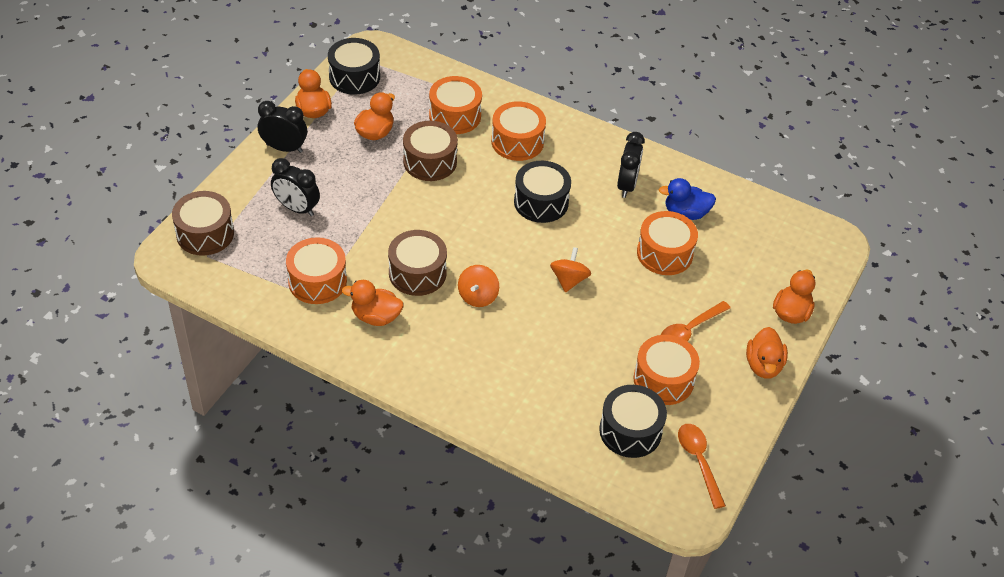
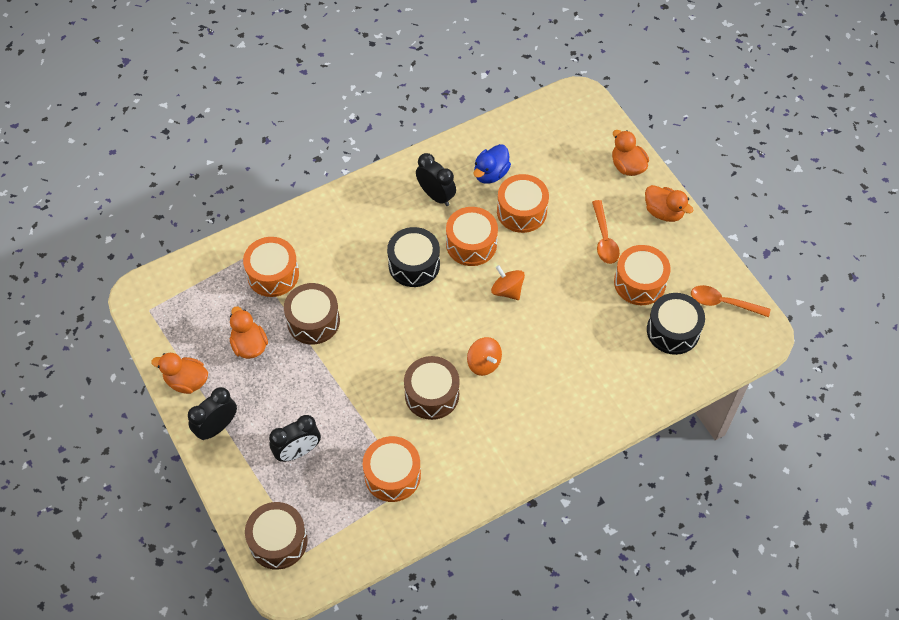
camera: 55 degrees left, 10 degrees up
(354, 77) = (167, 327): black drum -> none
(376, 317) = (459, 449): orange duck -> none
(517, 142) = (336, 245): orange drum -> orange drum (471, 244)

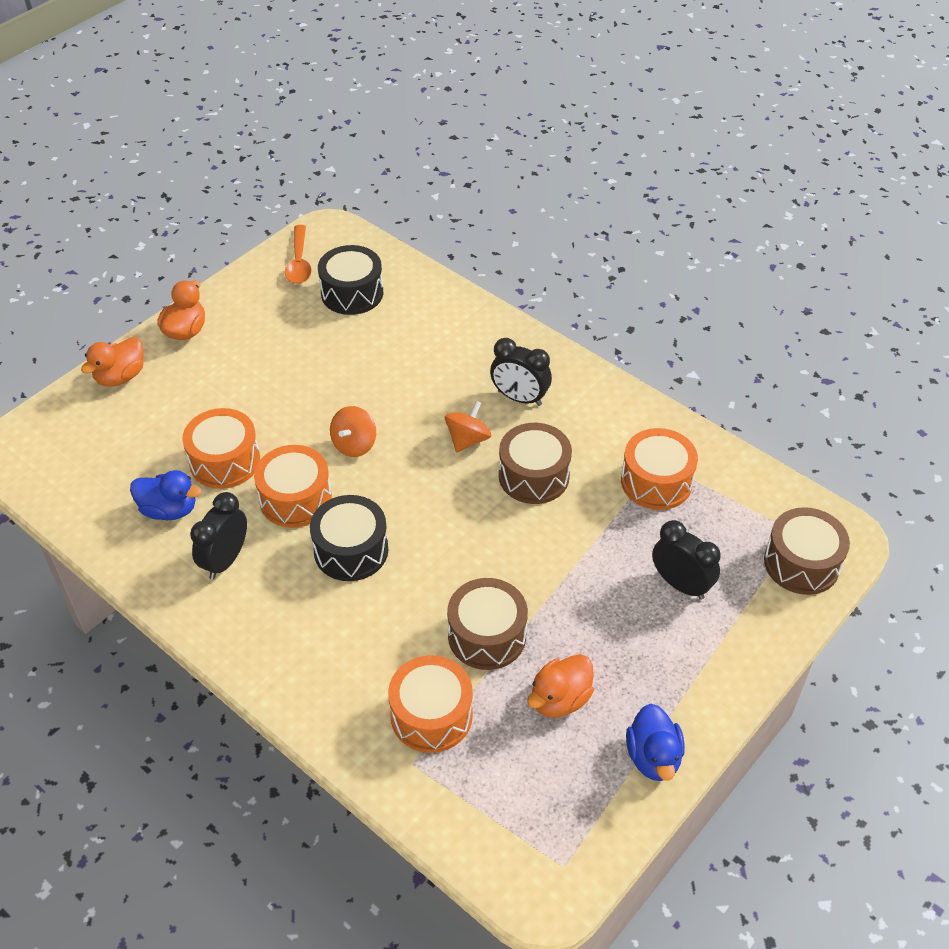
camera: 110 degrees left, 10 degrees down
(186, 381) = (653, 757): orange duck -> blue duck
(217, 427) = (699, 689): black clock -> black clock (519, 398)
(604, 238) = (243, 374): orange spoon -> none
(639, 282) = (297, 331): orange drum -> none

